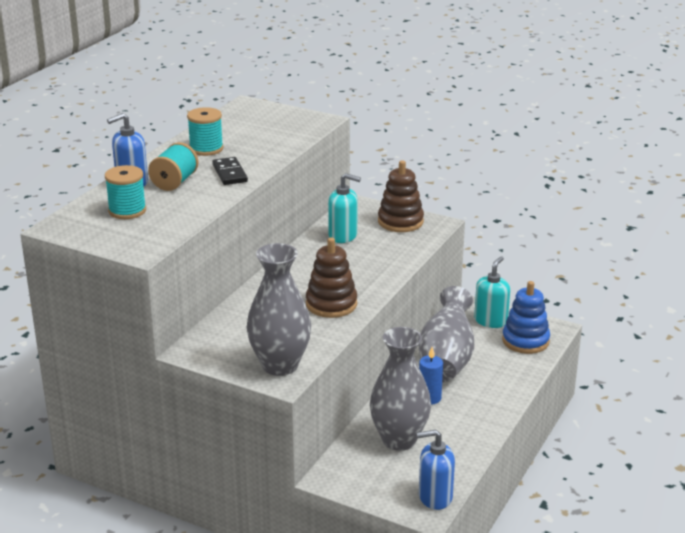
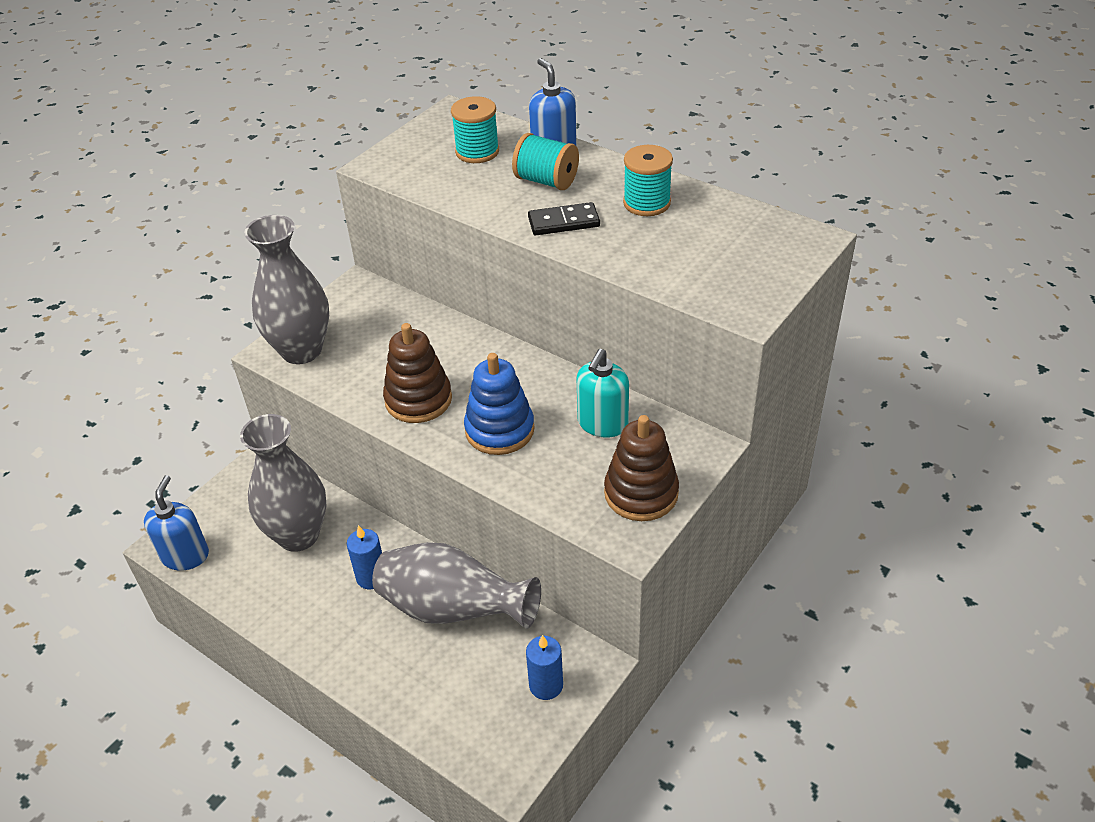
camera: 100 degrees right, 15 degrees up
(490, 321) = (546, 685): turquoise soap dispenser -> blue candle
(525, 341) = (480, 723): blue stacking toy -> blue stacking toy (499, 430)

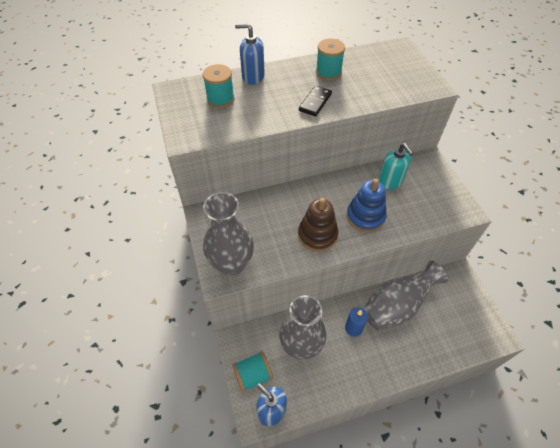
camera: 55 degrees left, 10 degrees up
(546, 181) = (275, 91): turquoise spool -> turquoise spool (253, 375)
(546, 685) = (460, 296): blue candle -> none
(641, 493) = (442, 193): brown stacking toy -> none

